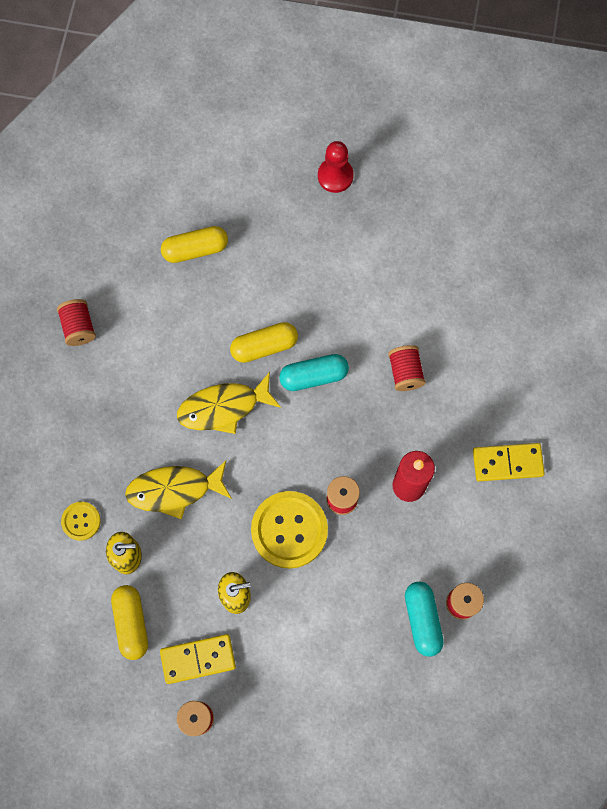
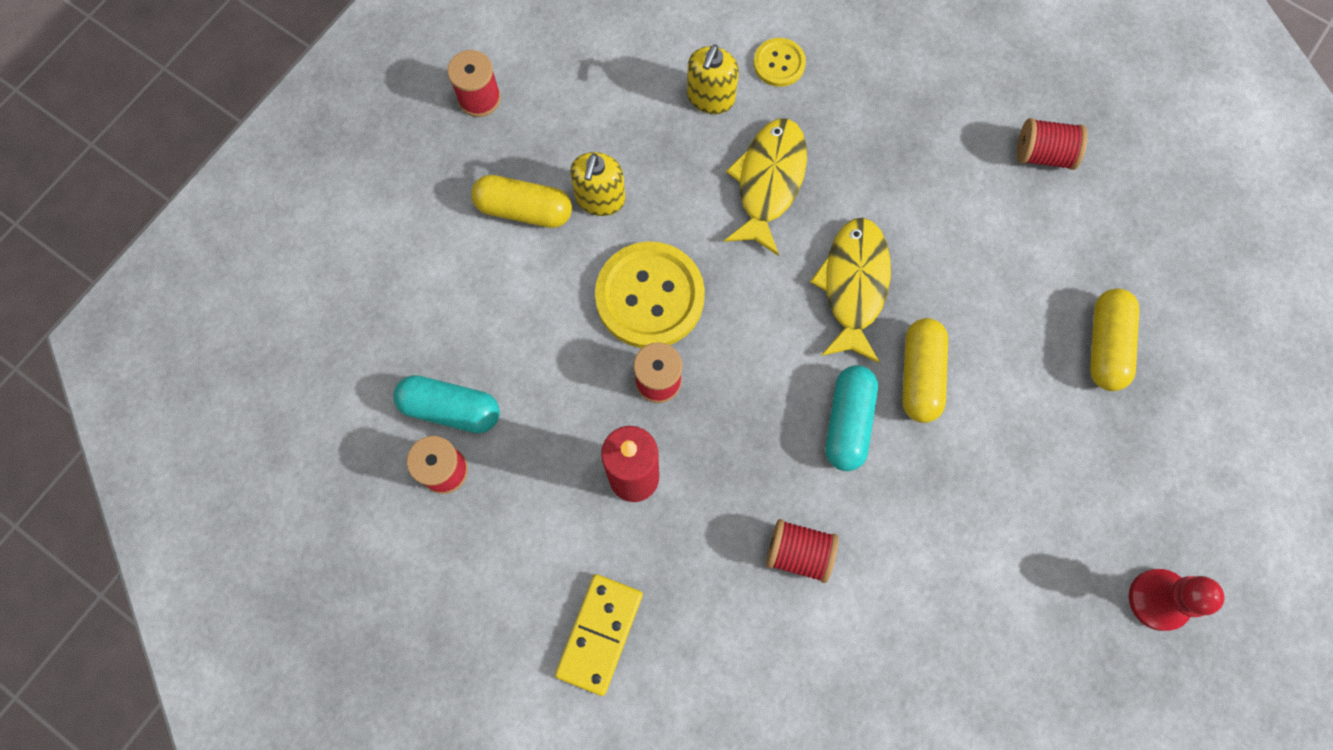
camera: 115 degrees right, 0 degrees up
(131, 623) = (627, 71): yellow capsule -> yellow capsule (524, 209)
(198, 659) = (546, 126): yellow domino -> none

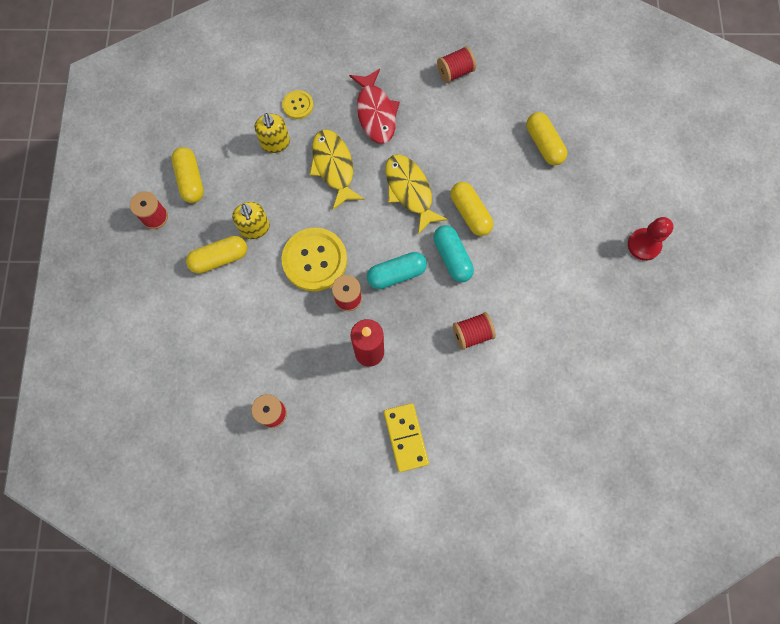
camera: 35 degrees left, 0 degrees up
(451, 409) = (253, 381): turquoise capsule -> turquoise capsule (396, 274)
(561, 77) = (191, 180): none -> yellow capsule
(883, 142) = (375, 113): none -> red fish

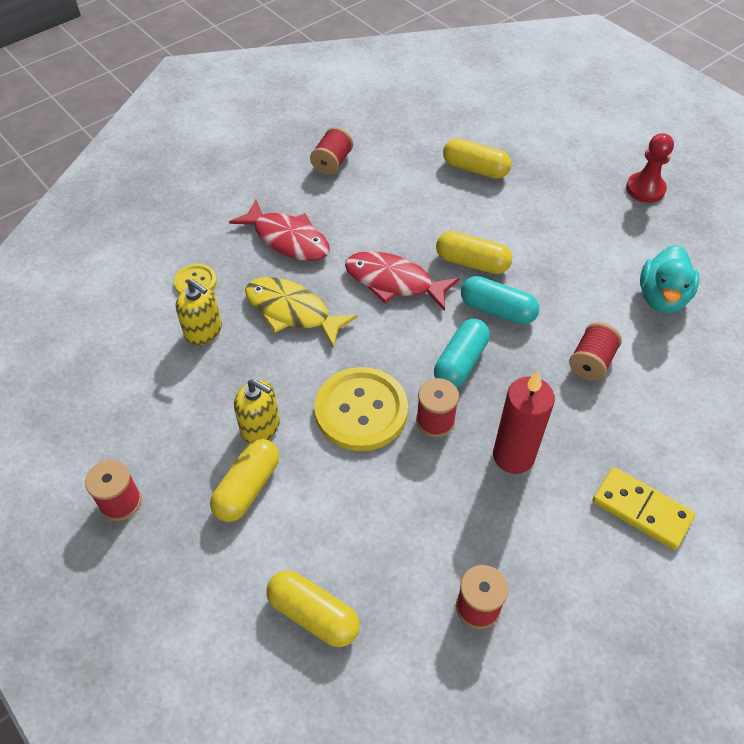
camera: 40 degrees left, 20 degrees down
(191, 180) = (133, 432): yellow capsule -> yellow capsule (313, 614)
(410, 191) = (394, 282): yellow fish -> red fish
(563, 328) = (662, 297): none -> turquoise duck

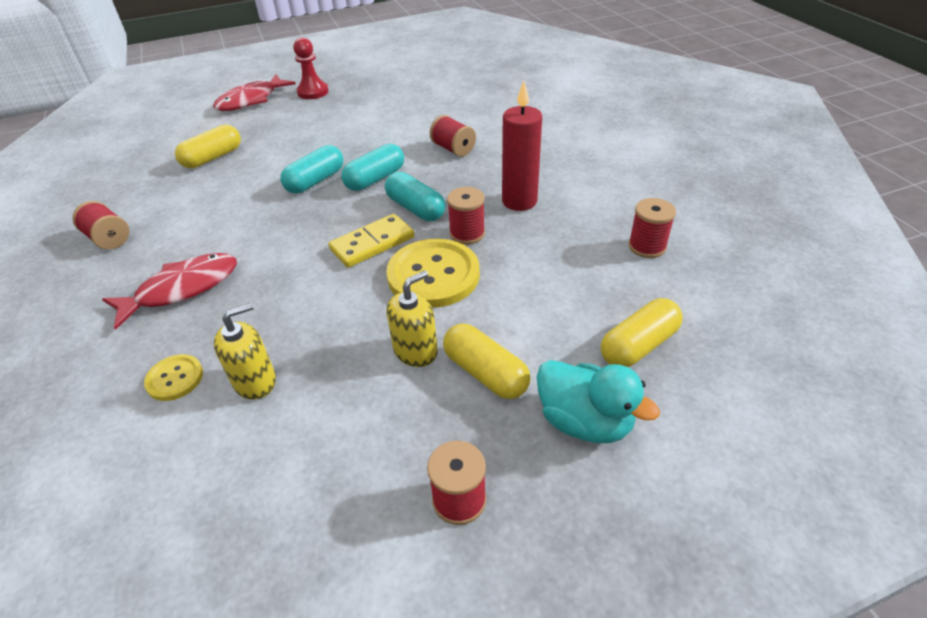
camera: 70 degrees left, 10 degrees down
(292, 311) = (283, 302): yellow fish -> none
(394, 282) = (300, 227): red fish -> red fish (251, 100)
(472, 262) = (315, 181): yellow capsule -> turquoise capsule
(641, 509) = (585, 158): yellow domino -> yellow domino (372, 243)
(662, 297) = (415, 109): turquoise duck -> turquoise duck (584, 421)

